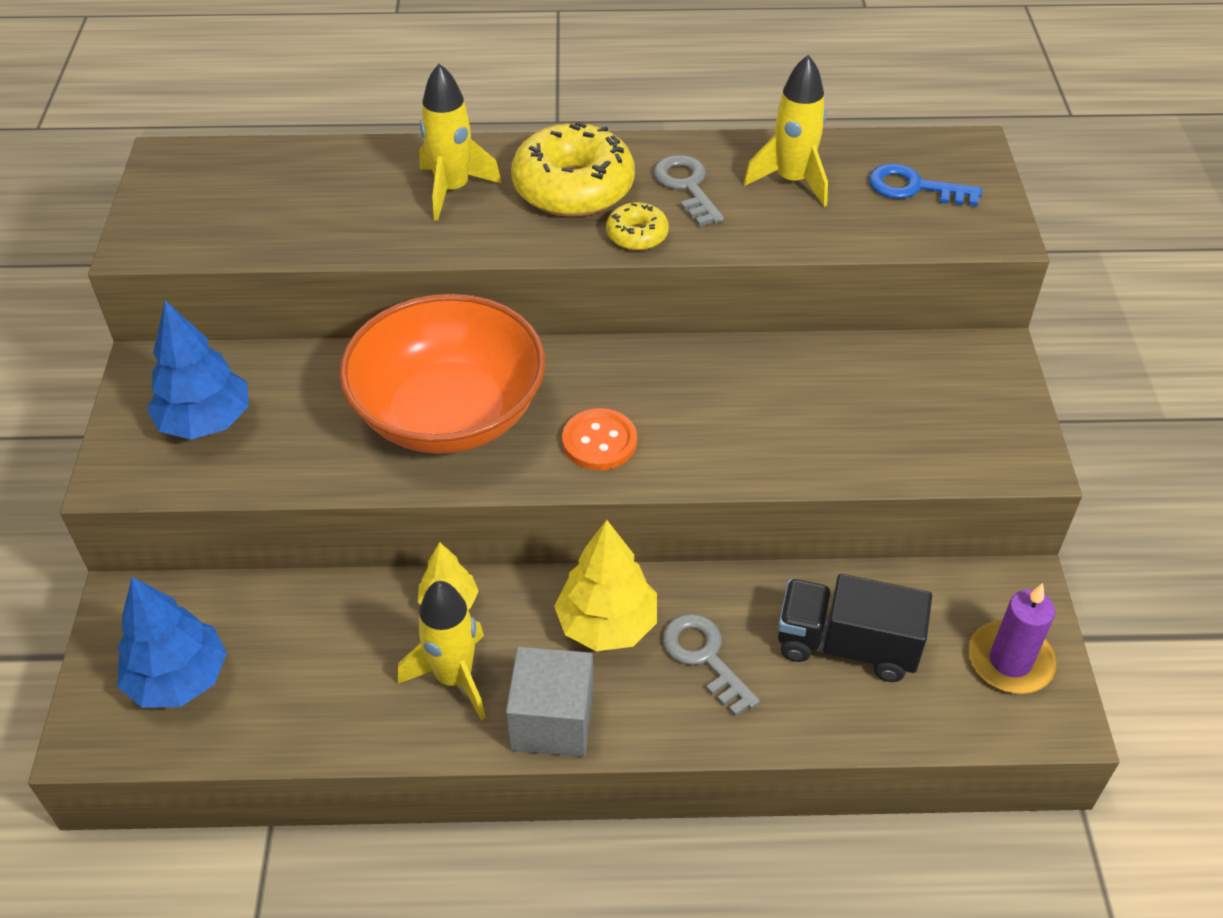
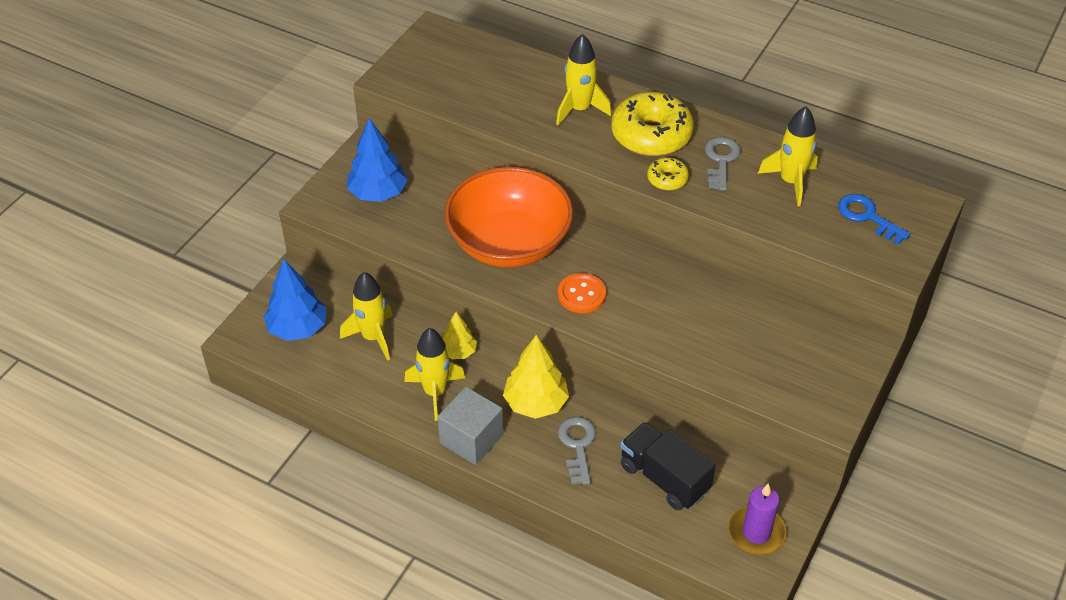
camera: 30 degrees right, 0 degrees up
(307, 639) = (373, 337): none -> yellow rocket

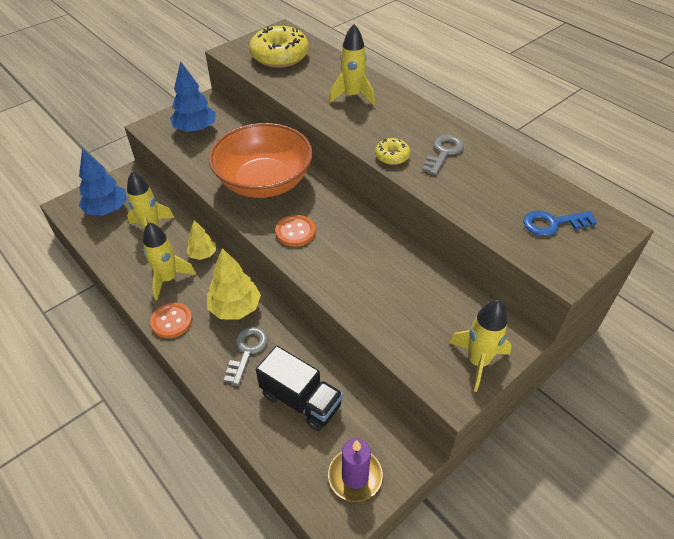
camera: 20 degrees right, 0 degrees up
(471, 439) = (172, 321): grey cube -> orange button
(651, 135) = (397, 123): yellow donut -> yellow donut (280, 56)
(664, 478) = (301, 400): black truck -> black truck turned 150 degrees clockwise
(790, 182) = (495, 181): yellow rocket -> yellow rocket (478, 362)
(867, 216) = (552, 223): blue key -> blue key turned 75 degrees counterclockwise

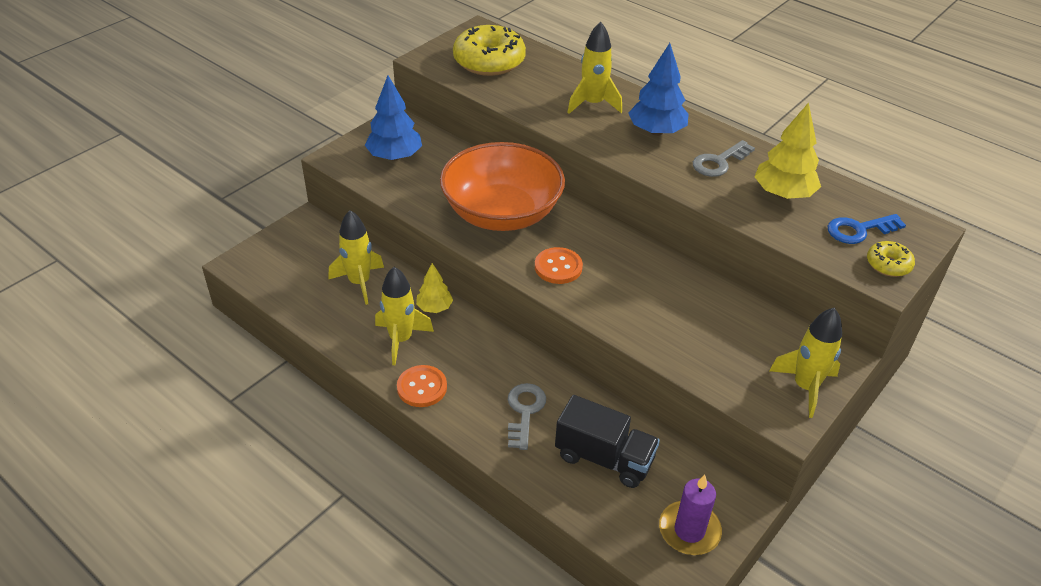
camera: 10 degrees left, 5 degrees down
(107, 209) = (294, 264): blue tree -> blue tree (656, 131)
(235, 308) = (495, 365): yellow tree -> yellow tree (783, 194)
(392, 156) = (662, 170): yellow donut -> yellow donut (888, 265)
(444, 152) = (719, 162): grey key -> grey key turned 150 degrees counterclockwise

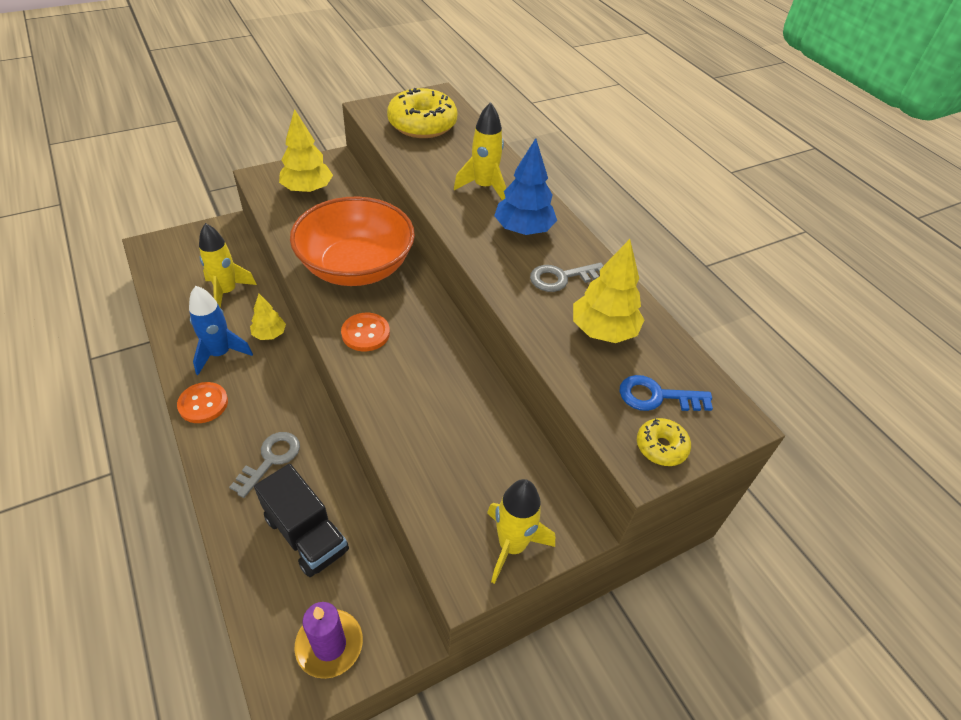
camera: 20 degrees right, 5 degrees up
(395, 156) = (307, 189): blue tree -> yellow tree
(401, 340) = (220, 354): yellow rocket -> blue rocket

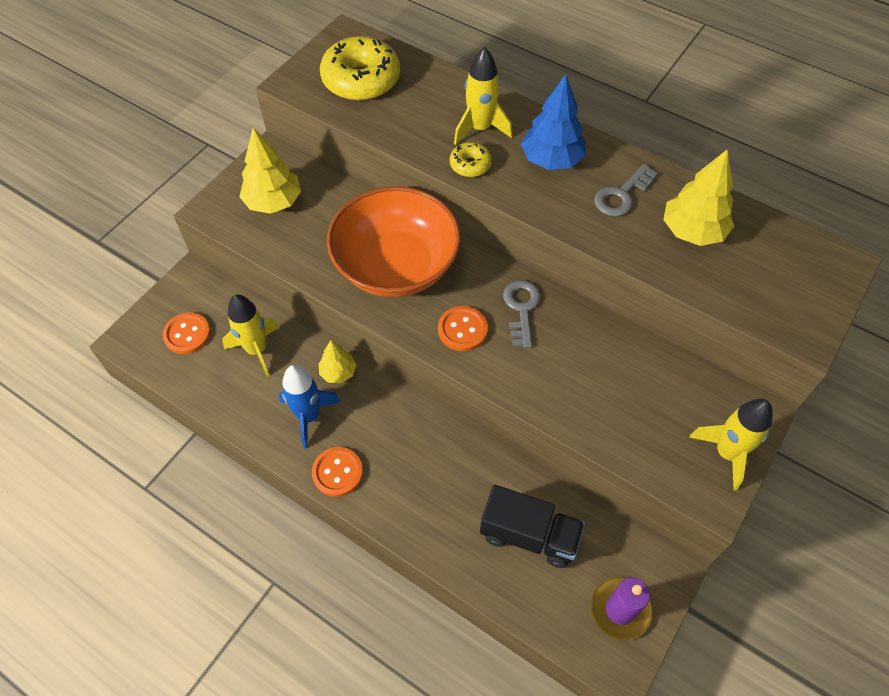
camera: 25 degrees left, 10 degrees up
(190, 260) = (187, 334): none -> orange button
(271, 459) = (444, 489): grey key -> grey key (521, 308)
(656, 396) = (774, 272): blue key -> none
(661, 447) = (808, 315): yellow donut -> yellow donut (470, 165)

